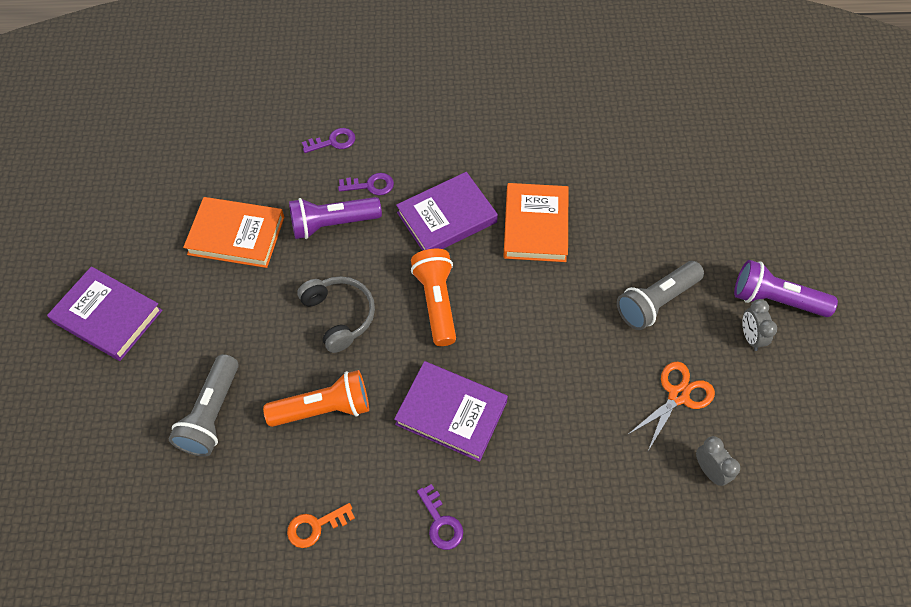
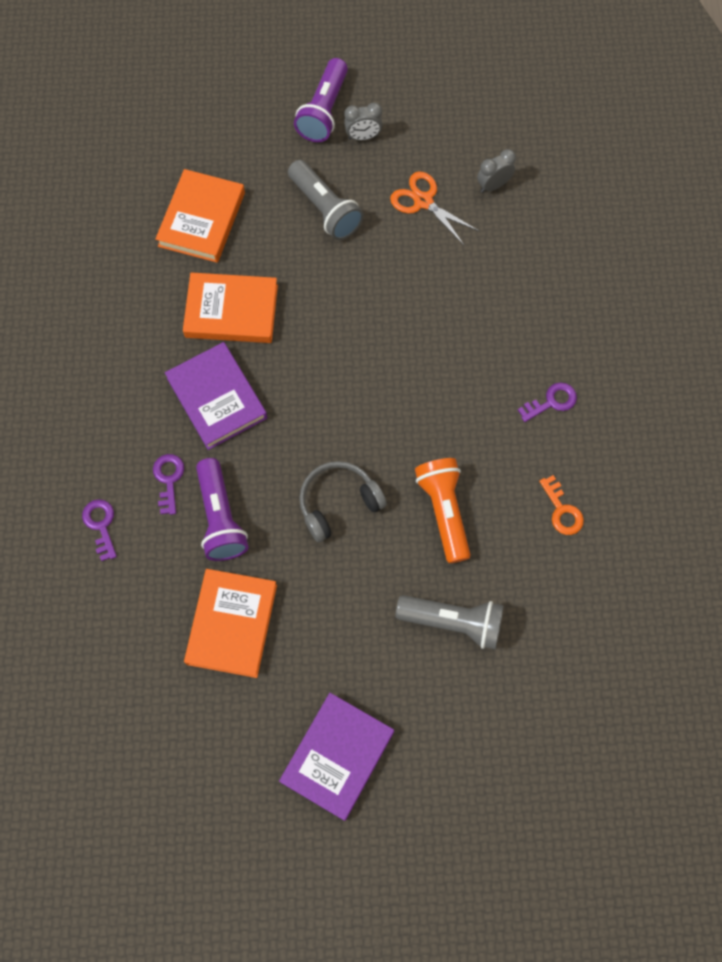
camera: 90 degrees left, 10 degrees up
(437, 302) = (323, 407): orange flashlight -> none
(451, 413) = (445, 393): purple book -> none
(631, 199) = (201, 219): none -> orange book

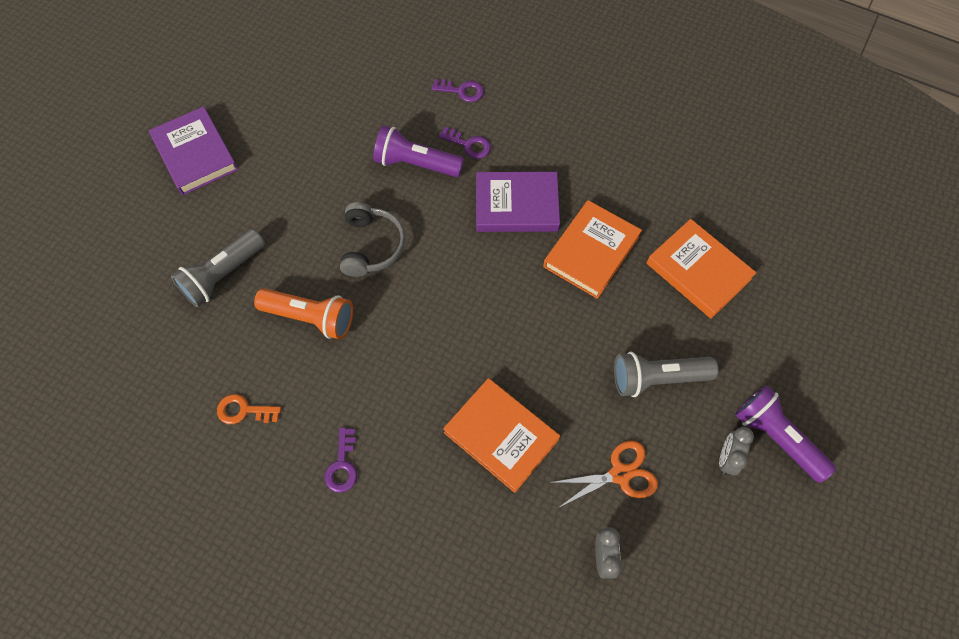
camera: 120 degrees right, 5 degrees down
(232, 624) = (332, 135): orange book -> orange book (501, 436)

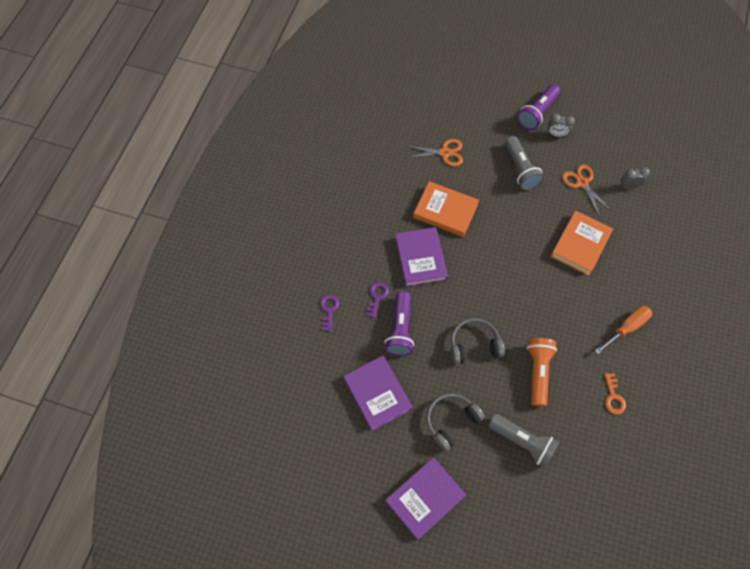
camera: 100 degrees left, 0 degrees up
(277, 198) = (451, 421): none -> grey headphones
(337, 126) = (377, 394): none -> purple book
(342, 465) = (626, 328): purple key -> orange screwdriver
(698, 271) = (444, 153): orange book -> orange scissors

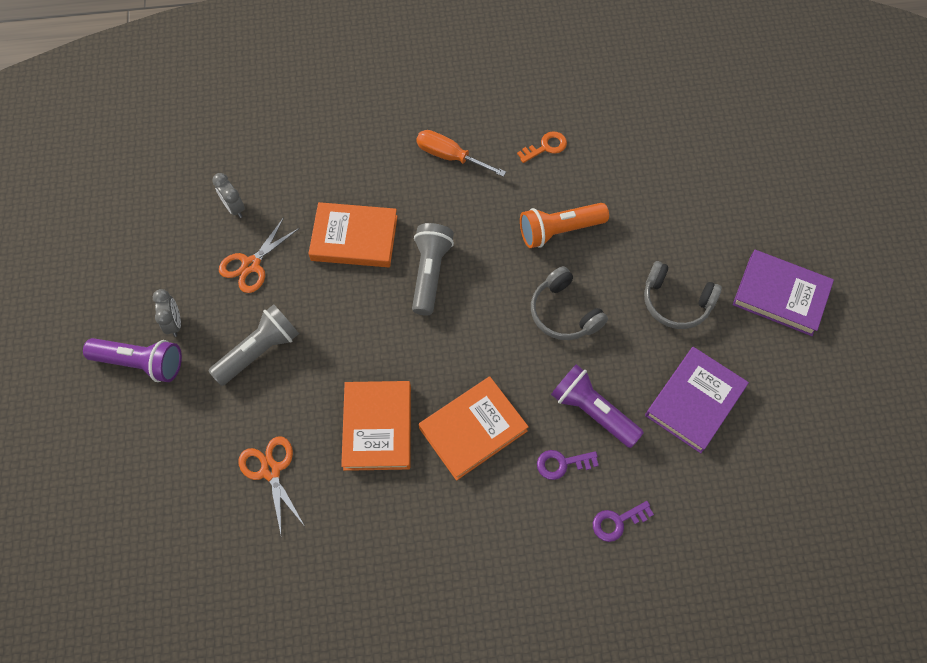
camera: 115 degrees left, 0 degrees up
(400, 329) = (592, 411): purple flashlight -> purple flashlight turned 120 degrees counterclockwise
(420, 259) = (473, 429): purple book -> orange book
(522, 442) = (653, 219): grey flashlight -> grey flashlight (430, 273)

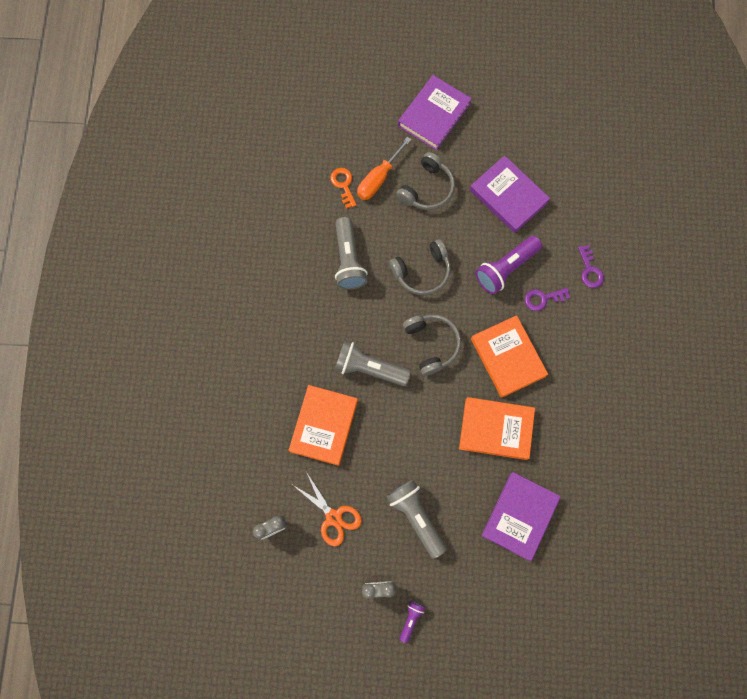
camera: 80 degrees left, 10 degrees up
(141, 363) = (411, 619): purple flashlight -> purple flashlight, size x0.49
(271, 470) = (519, 516): orange scissors -> purple book
(450, 156) = (258, 333): orange screwdriver -> orange screwdriver (378, 178)
(473, 337) = (432, 344): none -> grey headphones
(546, 147) = (266, 254): orange key -> orange key (343, 185)
(559, 230) = (348, 260): orange flashlight -> grey flashlight
(562, 464) = (543, 299): purple key -> purple key turned 75 degrees clockwise

